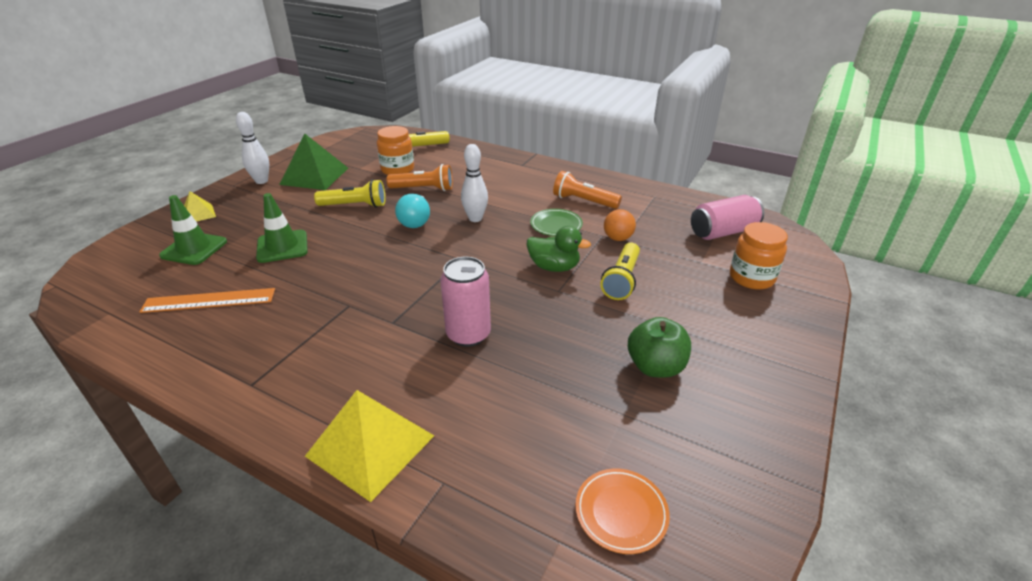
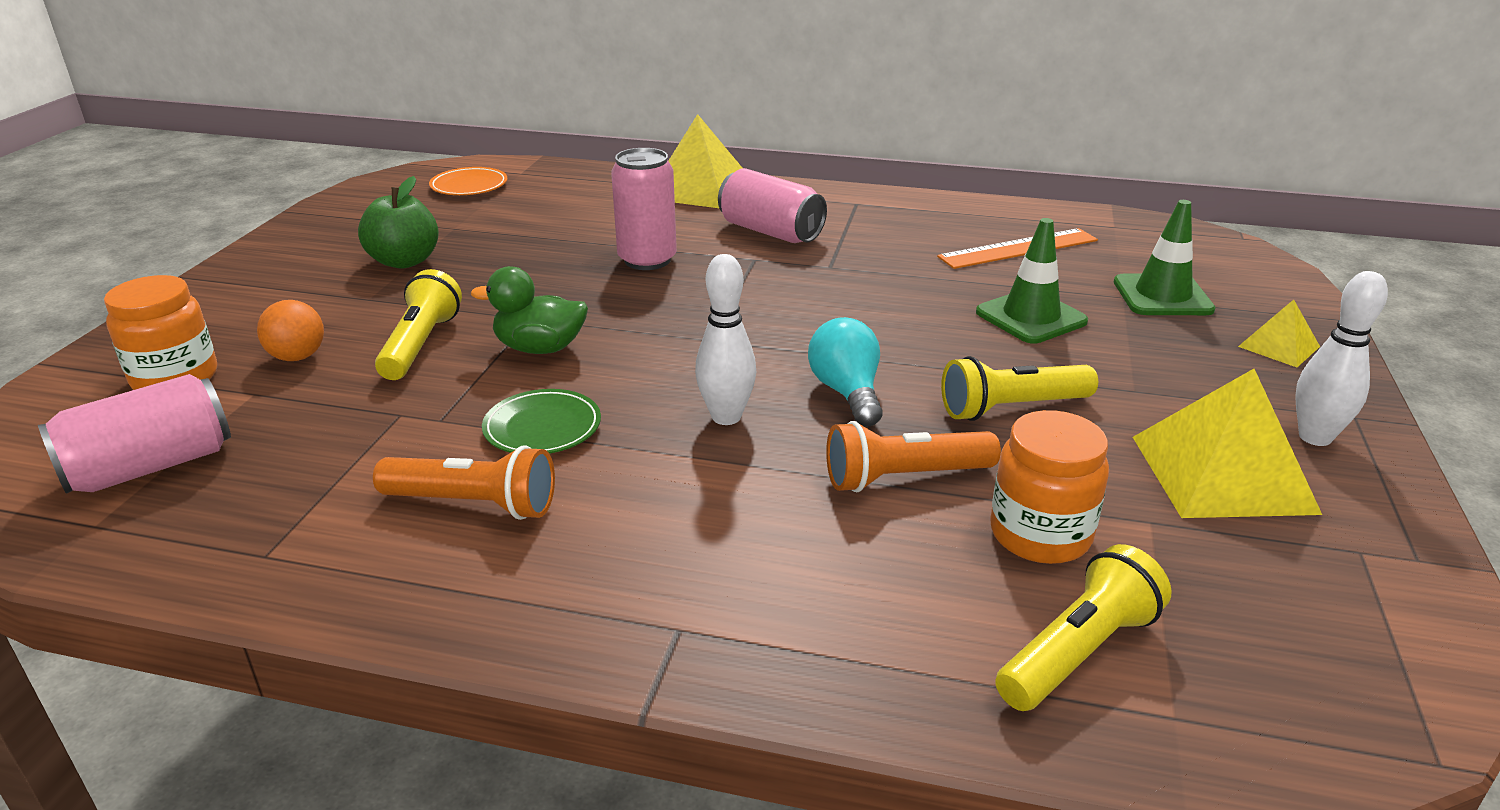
camera: 165 degrees right, 5 degrees down
(314, 176) = (1222, 474): green pyramid -> yellow pyramid
(357, 353) = (770, 232): none -> pink can
(618, 238) = (408, 417): orange ball -> orange ball (297, 357)

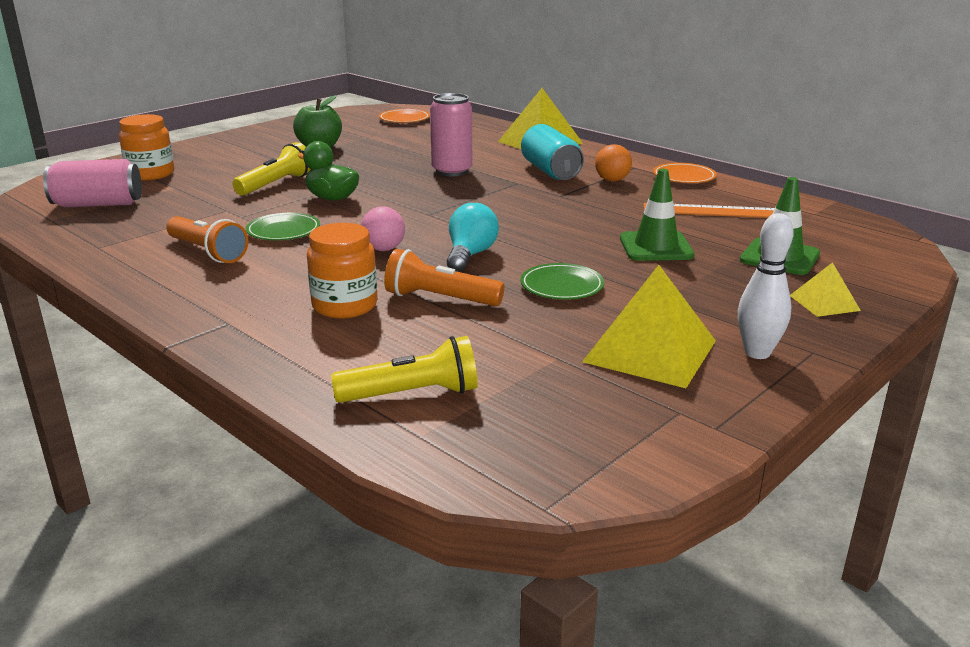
camera: 30 degrees right, 5 degrees down
(297, 357) = (213, 177): orange ball -> orange ball (612, 180)
(726, 417) = (383, 249): white bowling pin -> pink ball
(770, 232) = (550, 171): pink can -> turquoise can
(927, 206) = (684, 177): none -> orange plate
(1012, 408) = (561, 286): yellow flashlight -> green plate
(1040, 535) = (477, 343): orange jar -> orange jar (345, 306)

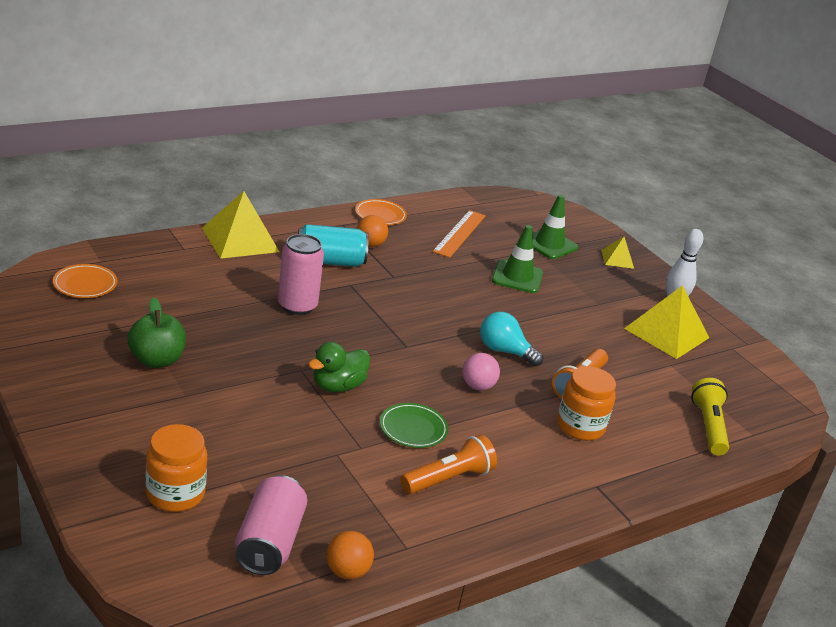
camera: 80 degrees left, 5 degrees up
(63, 231) = (347, 571): none -> orange ball
(276, 184) = (273, 411): yellow flashlight -> none
(561, 286) = (571, 332): green plate -> none

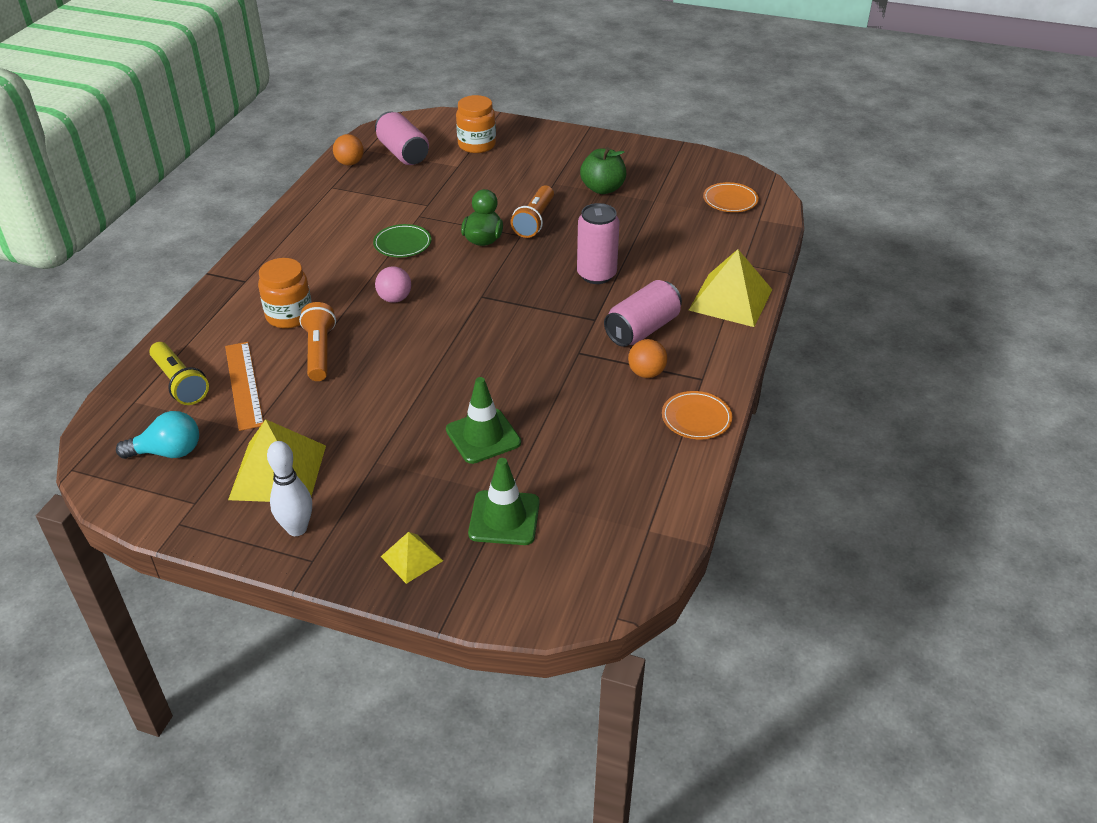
camera: 145 degrees right, 10 degrees up
(330, 261) = (642, 329): turquoise can -> pink can
(448, 479) = (346, 229): orange flashlight -> orange flashlight (534, 221)
(459, 233) = (602, 455): orange ruler -> orange ruler (244, 385)
(504, 351) = (407, 342): turquoise light bulb -> turquoise light bulb (168, 452)

